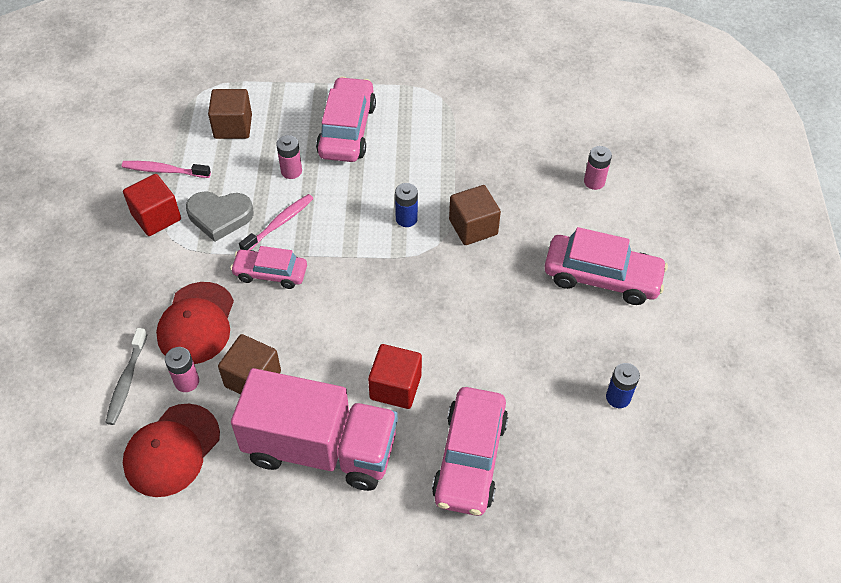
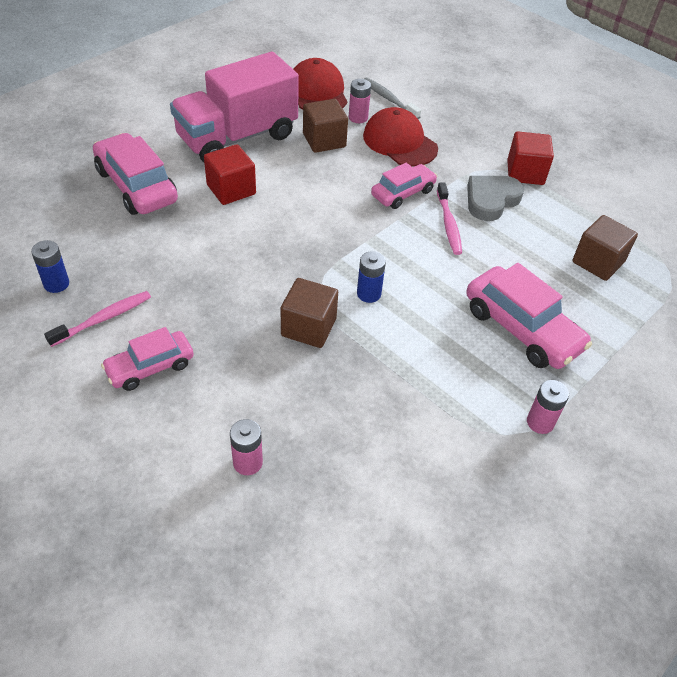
camera: 130 degrees right, 5 degrees down
(164, 170) = (576, 200): pink toothbrush -> pink toothbrush (104, 319)
(291, 171) = (502, 263): pink battery -> pink battery (540, 422)
(602, 277) = (150, 367): pink car -> pink car, size x0.63

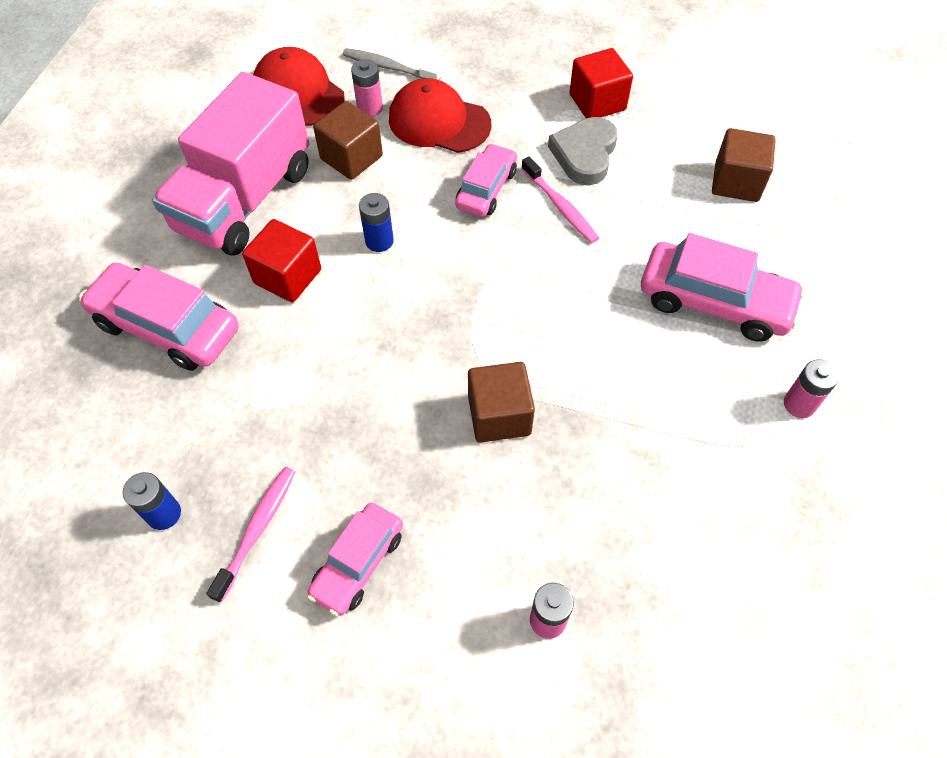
camera: 25 degrees left, 10 degrees up
(368, 294) = (534, 339): blue battery -> blue battery (379, 241)

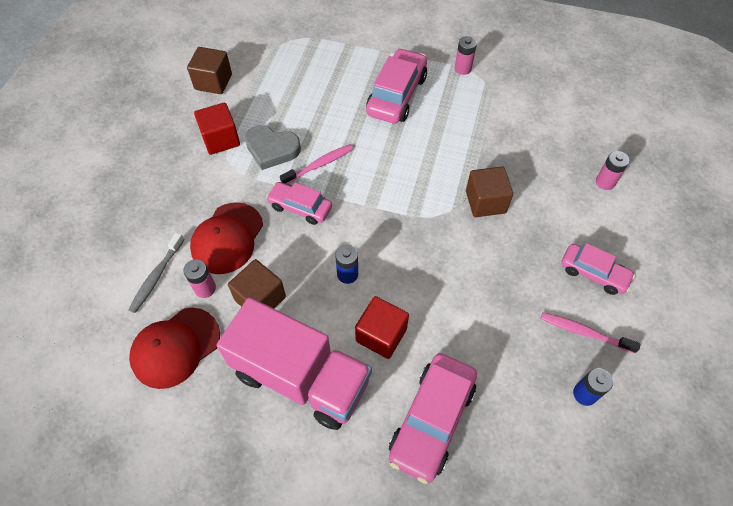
camera: 90 degrees left, 0 degrees up
(736, 182) = (303, 75): brown cube -> brown cube (213, 82)

